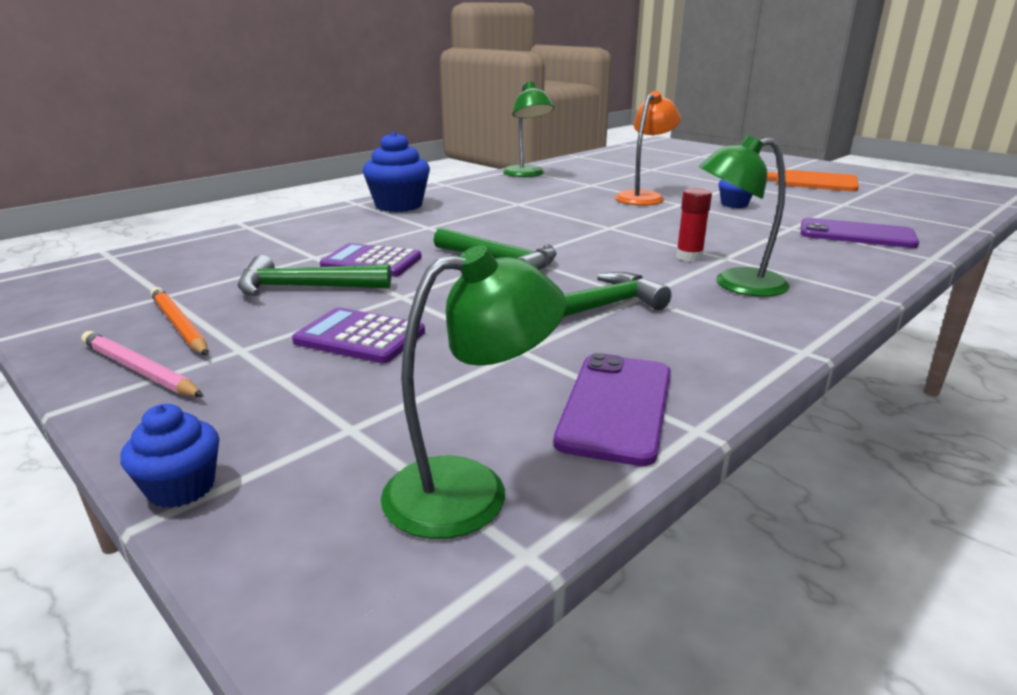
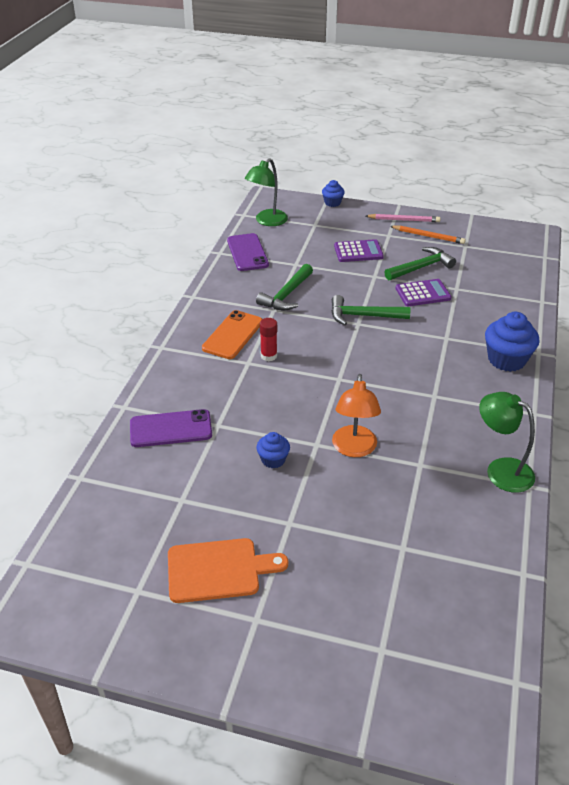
camera: 150 degrees right, 15 degrees up
(736, 284) = (233, 335): green lamp -> orange phone

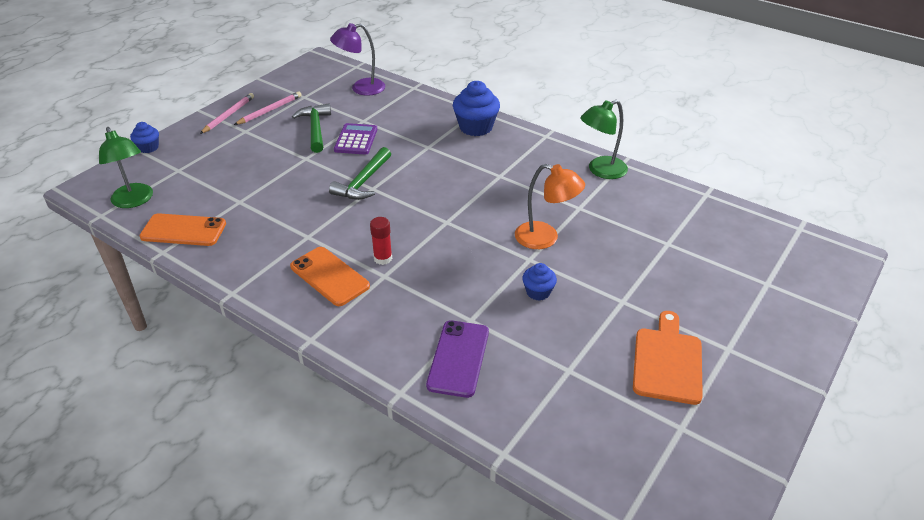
camera: 70 degrees left, 0 degrees up
(247, 253) = (183, 230): purple phone -> orange phone
(287, 295) = (289, 221): green hammer -> none
(358, 252) = (256, 156): purple calculator -> none
(428, 236) = (270, 110): orange pencil -> pink pencil
(509, 271) = (361, 88): none -> purple lamp

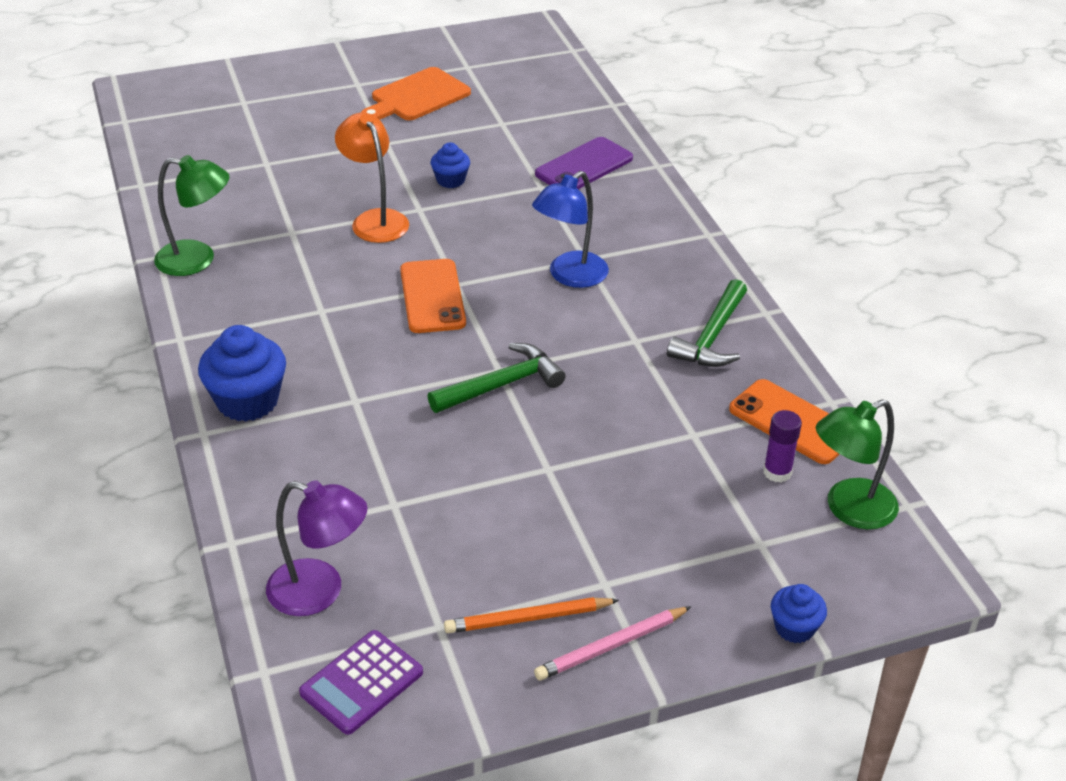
camera: 145 degrees left, 0 degrees up
(134, 201) = (849, 509): green lamp -> green lamp turned 120 degrees counterclockwise
(182, 202) = (777, 472): none -> purple glue stick
(270, 110) = (528, 618): pink pencil -> orange pencil
(315, 129) = (485, 525): green hammer -> green hammer (712, 337)
(329, 276) = (644, 283): orange phone -> orange phone (432, 296)
(356, 140) = (443, 467): purple calculator -> purple calculator (361, 682)
(383, 258) = (570, 276): red glue stick -> blue lamp

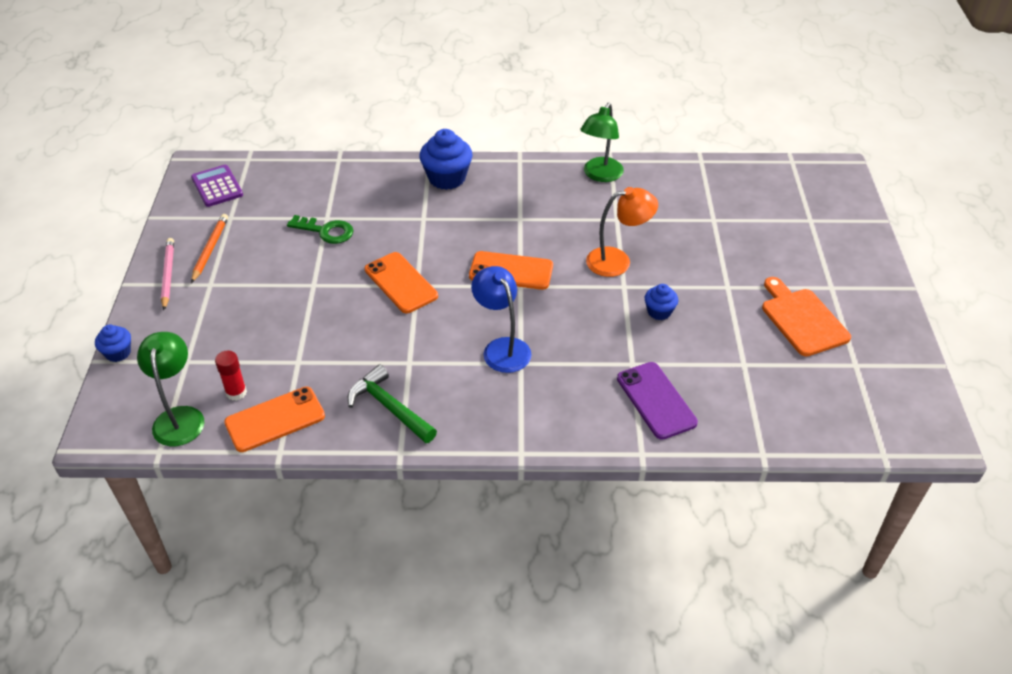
camera: 110 degrees right, 5 degrees up
(320, 592) = (283, 182): purple lamp -> none
(426, 494) = (326, 231): none -> green key
(501, 385) = (401, 283): green hammer -> orange phone
(777, 472) = (236, 392): purple glue stick -> red glue stick

